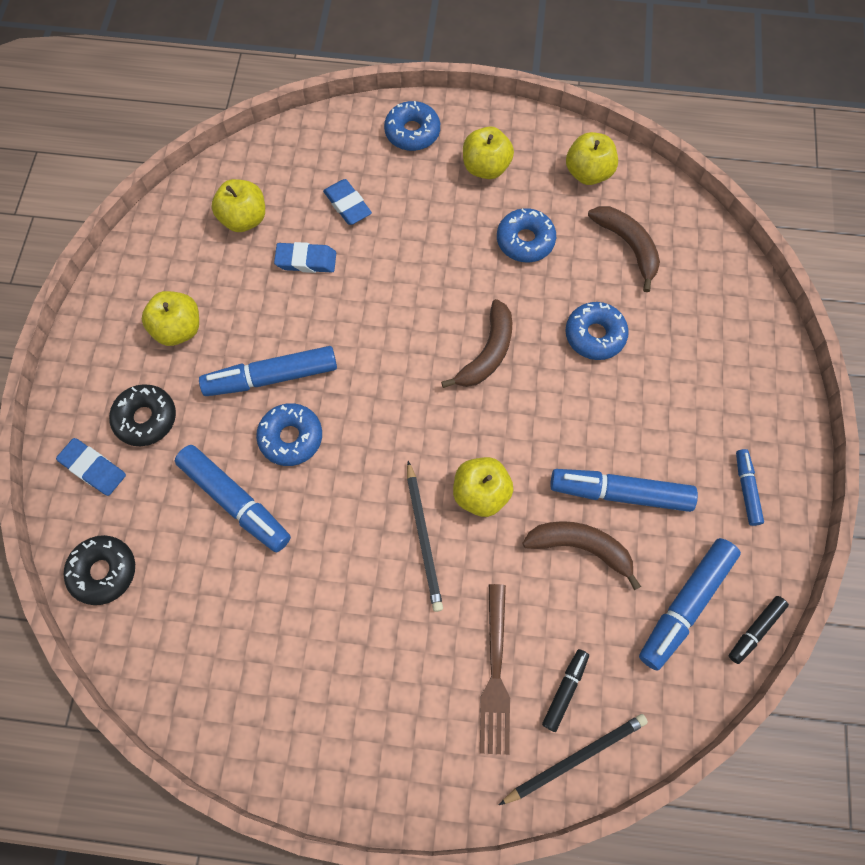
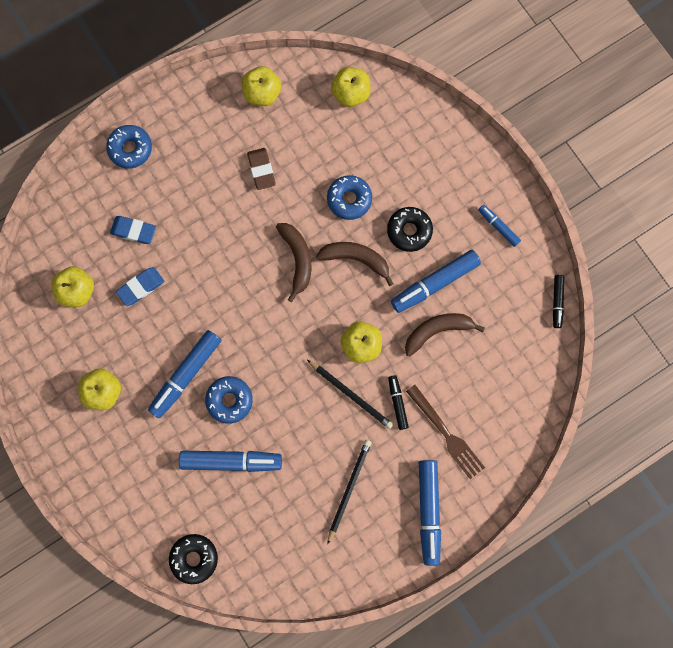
camera: 40 degrees left, 10 degrees up
(93, 468) = (133, 510): blue eraser -> none
(146, 418) = (136, 458): black donut -> black donut (409, 231)
(486, 167) = (197, 138): yellow apple -> yellow apple (351, 94)
(525, 241) = (261, 170): blue donut -> brown eraser
(564, 690) = (487, 412): black marker -> black marker (397, 403)
(575, 758) = (517, 441): black pencil -> black pencil (348, 489)
(628, 246) = (324, 126): brown banana -> brown banana (356, 259)
(685, 605) = (513, 317): blue marker -> blue marker (428, 511)

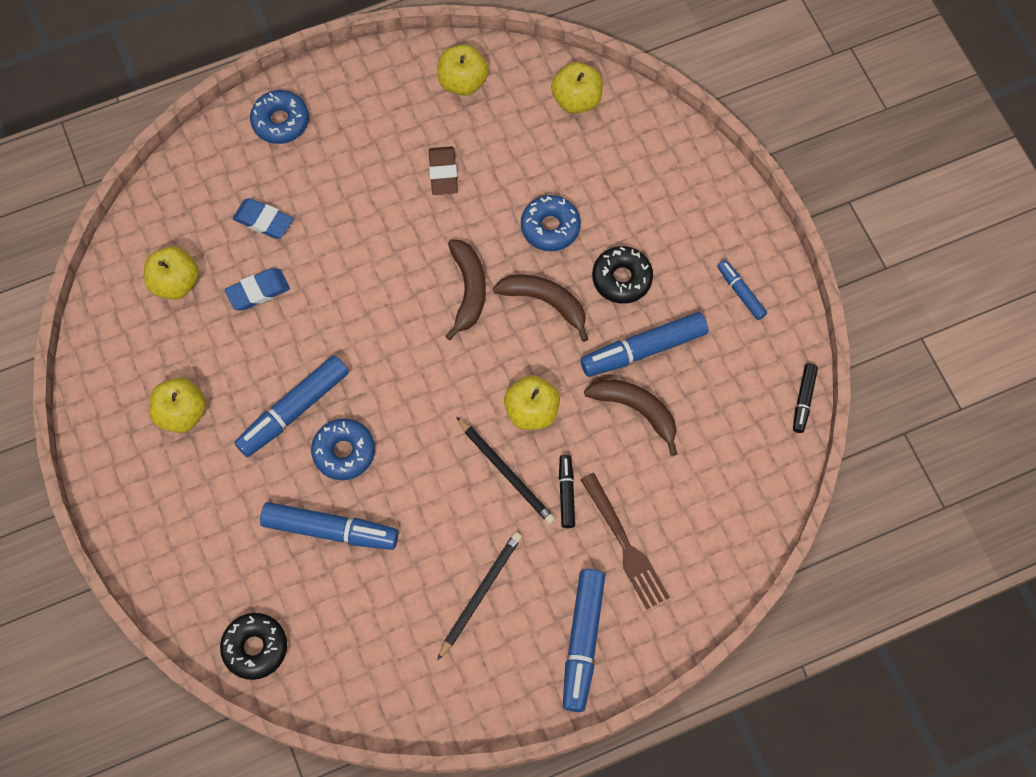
camera: 10 degrees right, 10 degrees down
(437, 331) = (636, 410): brown banana -> brown banana turned 45 degrees clockwise

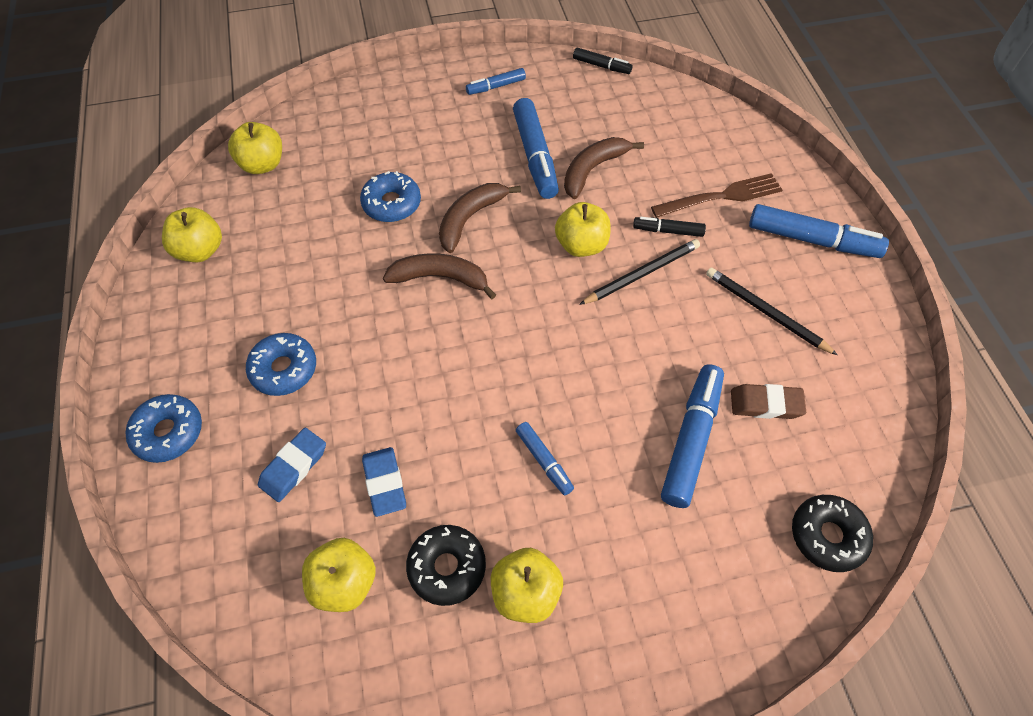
camera: 80 degrees left, 10 degrees down
(294, 410) = (544, 461): blue marker -> blue marker, size x0.54
(344, 452) = (602, 415): blue donut -> blue donut (284, 369)
(443, 173) = (300, 281): brown eraser -> brown eraser (765, 404)
(622, 278) = (461, 160): black donut -> black donut (447, 567)

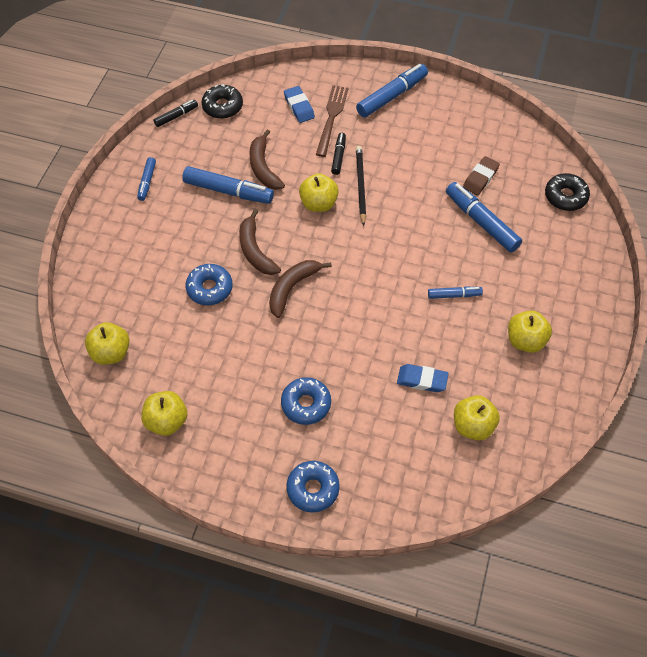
camera: 60 degrees left, 0 degrees up
(294, 467) = (382, 424): blue eraser -> blue eraser (299, 107)
(447, 567) = (491, 371): black donut -> black donut (222, 106)
(668, 231) = (338, 156): black marker -> black marker turned 150 degrees clockwise
(766, 312) = (425, 144): black pencil -> none

